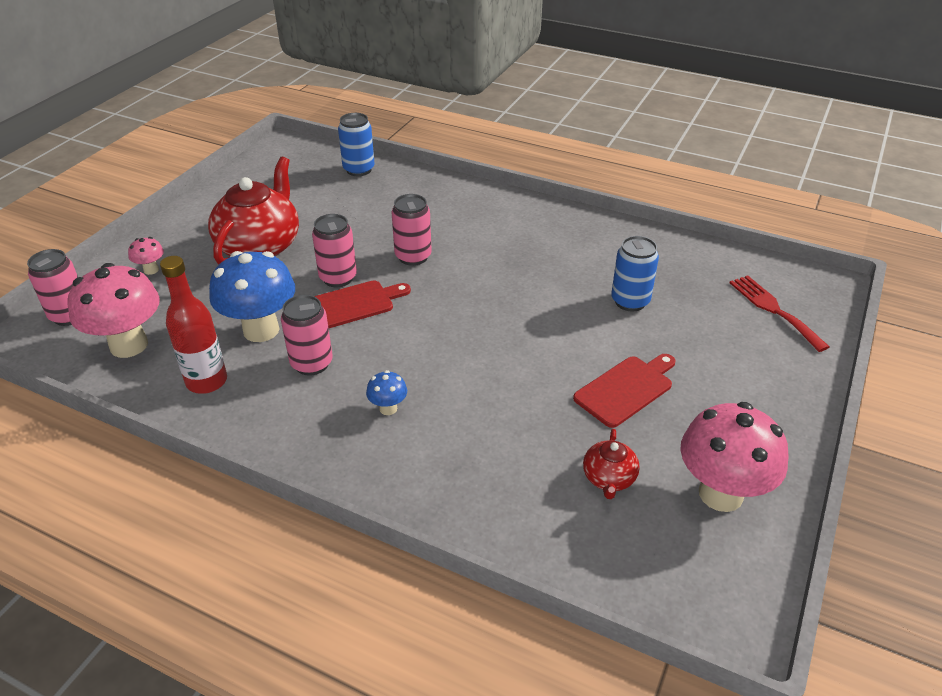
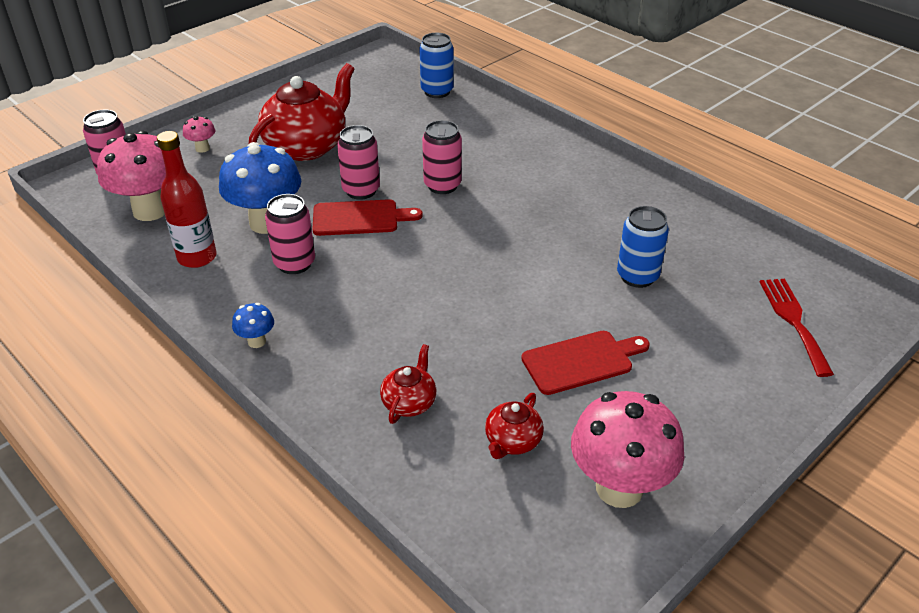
camera: 20 degrees right, 0 degrees up
(388, 408) = (340, 321): blue mushroom -> blue mushroom (256, 341)
(497, 469) = (409, 402): none -> red teapot

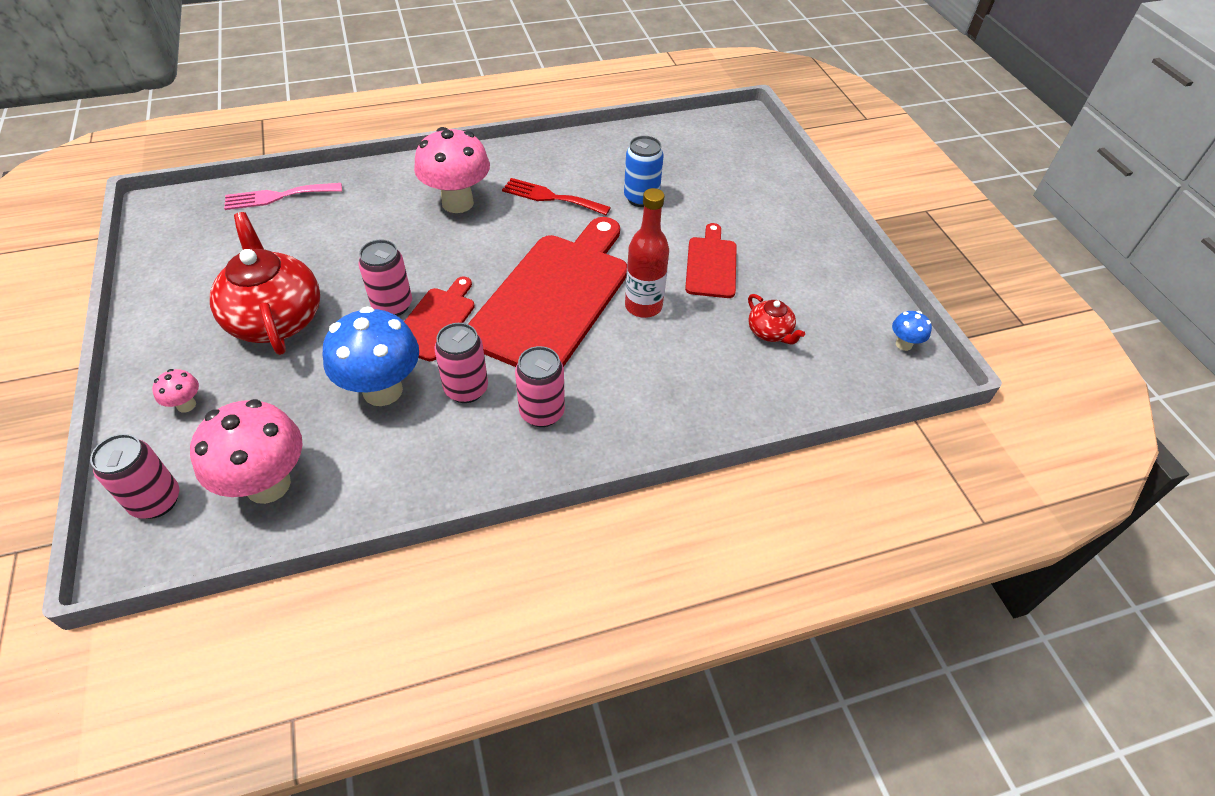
camera: 65 degrees left, 10 degrees up
(197, 257) = (393, 463): red bottle -> red bottle (643, 306)
(256, 341) = (560, 451): blue mushroom -> blue mushroom (903, 344)
(409, 402) = (698, 374): red teapot -> none
(437, 91) = (278, 196): blue can -> pink fork
(440, 271) = (554, 297): none -> red cutting board
(442, 185) = (435, 251): pink can -> pink can (542, 412)
(619, 488) = (837, 299): pink mushroom -> pink mushroom (457, 203)
(794, 321) = (734, 155): red fork -> red fork (551, 197)

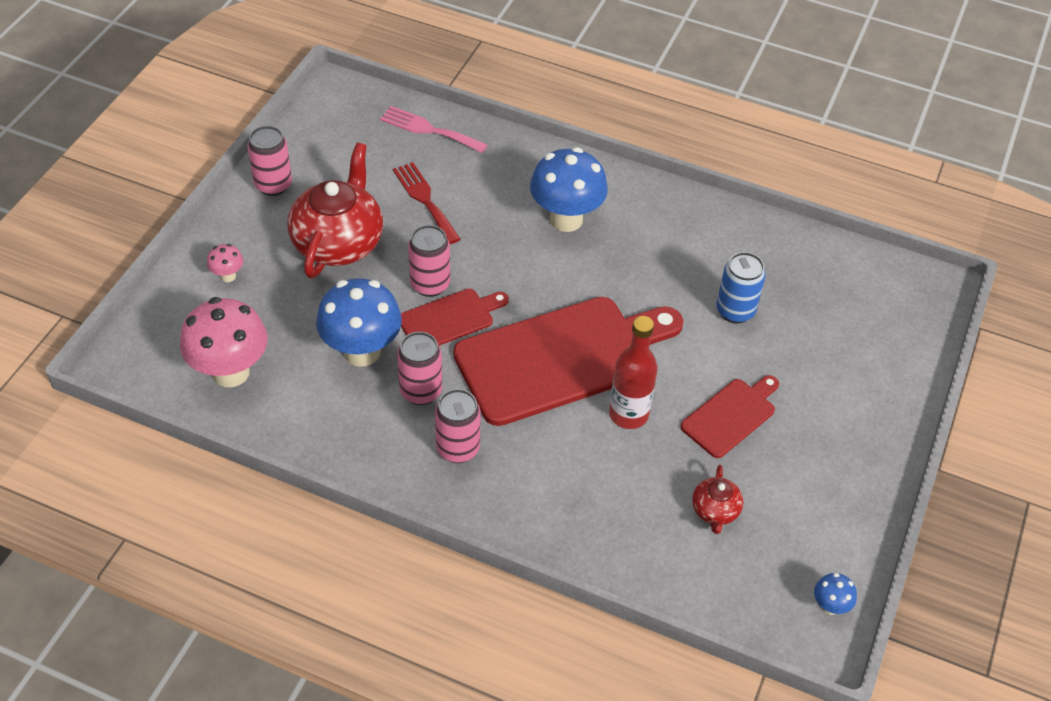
camera: 40 degrees right, 0 degrees up
(156, 501) = (158, 336): pink can -> pink can (273, 185)
(457, 203) = (566, 219): pink mushroom -> blue mushroom
(551, 197) = (652, 261): red fork -> red fork (425, 200)

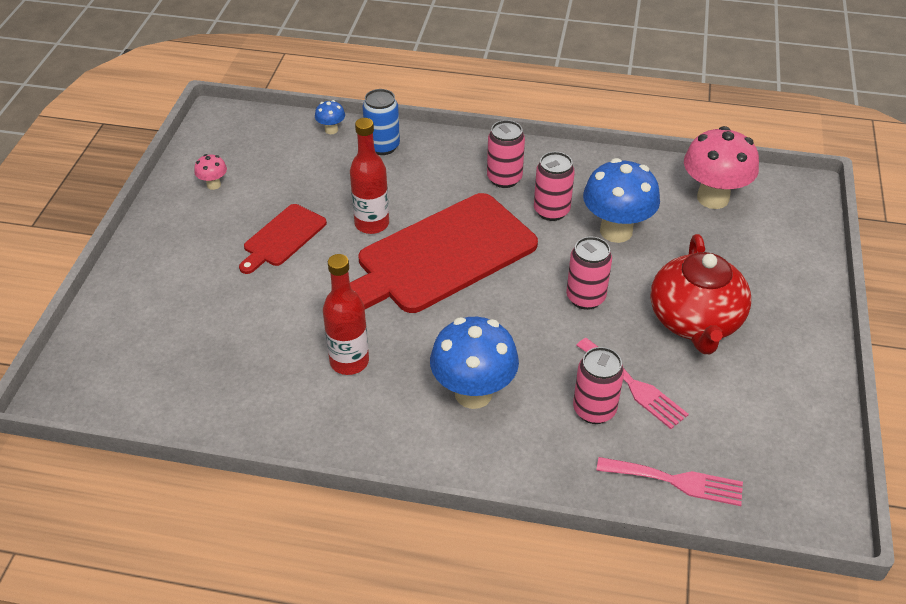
camera: 170 degrees right, 5 degrees down
(228, 276) = (774, 271): pink mushroom -> pink mushroom (213, 185)
(273, 185) = (802, 370): pink can -> pink can (594, 410)
(425, 200) = (633, 385): red fork -> pink fork
(450, 319) = (552, 271): red cutting board -> none
(671, 266) = (349, 361): none -> red bottle
(715, 511) = (294, 173): red teapot -> none
(735, 311) = (280, 328): blue can -> blue can (382, 146)
(830, 606) = (209, 134): blue mushroom -> blue mushroom (331, 130)

